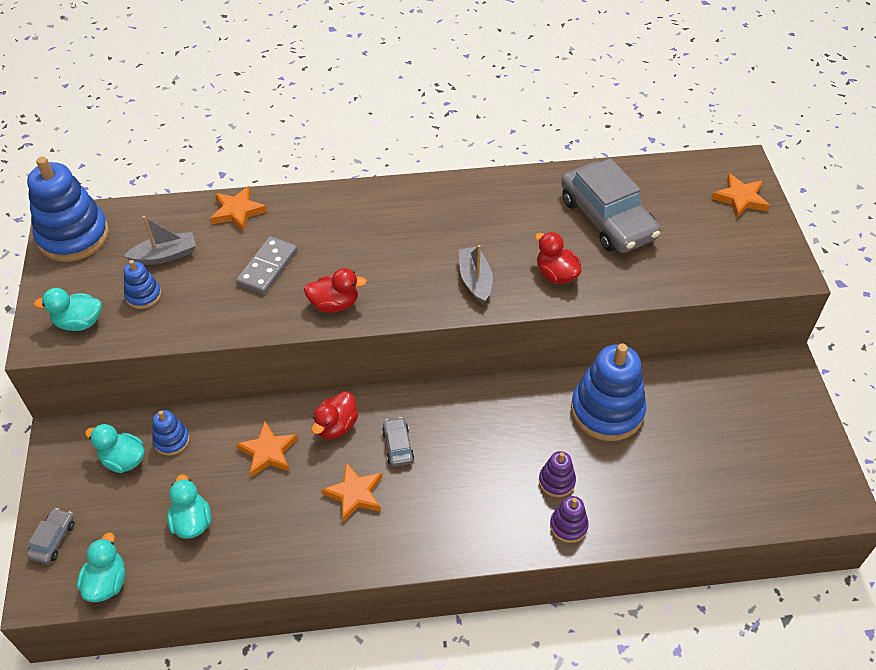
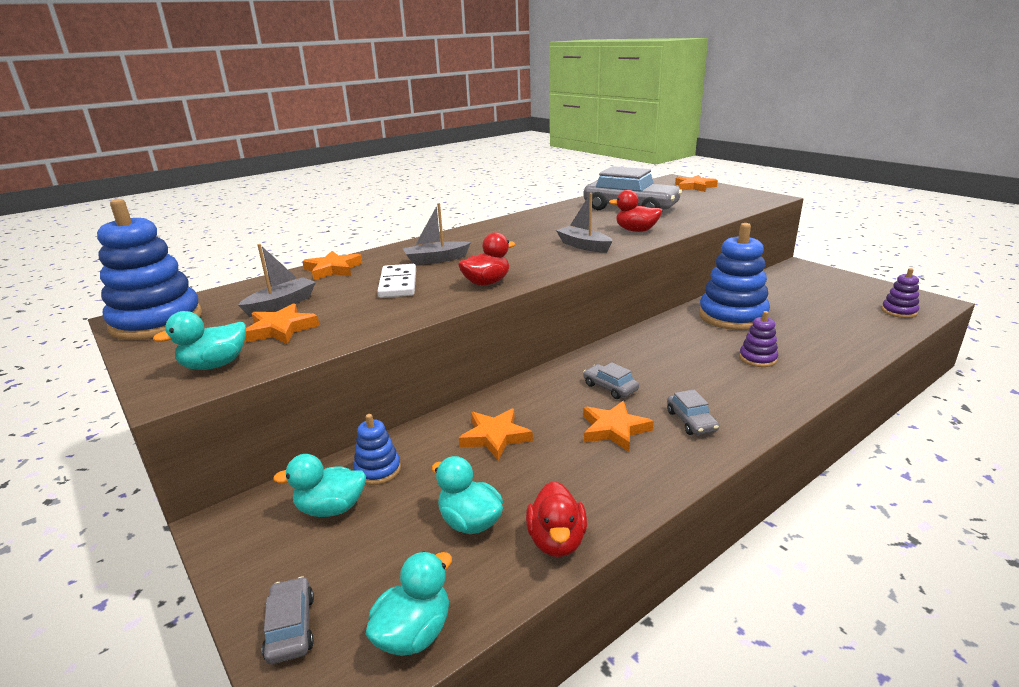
camera: 30 degrees left, 25 degrees down
(107, 582) = (414, 633): turquoise duck -> turquoise duck turned 60 degrees clockwise
(143, 295) = (281, 329): blue stacking toy -> orange star
(267, 267) = (398, 284): grey domino -> white domino
(329, 237) = (436, 259): none -> grey boat
(336, 426) = (540, 397): red duck -> red duck (556, 541)
(418, 519) = (691, 421): none -> grey car
(568, 526) = (805, 376): purple stacking toy -> purple stacking toy (899, 311)

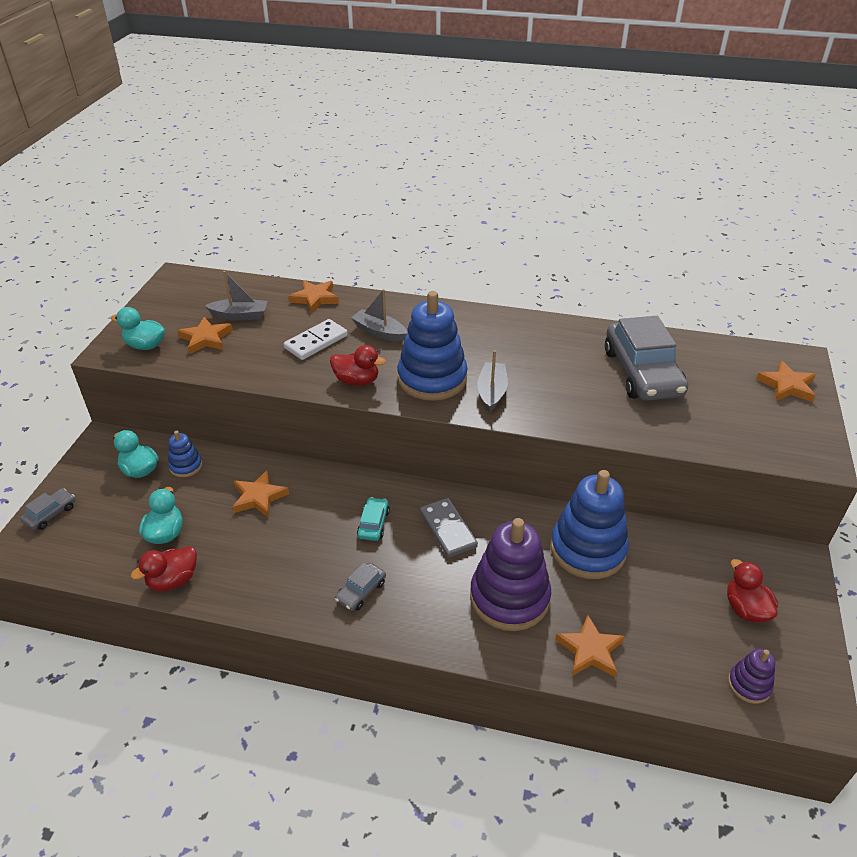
camera: 50 degrees right, 15 degrees up
(157, 322) = (179, 288): blue stacking toy -> blue stacking toy (432, 379)
(414, 633) = (70, 560): turquoise duck -> none
(610, 387) = (373, 524): grey car -> turquoise car
(614, 429) = (314, 552): orange star -> orange star (590, 650)
(636, 230) = (571, 405): red duck -> red duck (745, 609)
(655, 357) = (448, 529): none -> grey domino
(757, 358) = (509, 597): purple stacking toy -> purple stacking toy, size x2.10

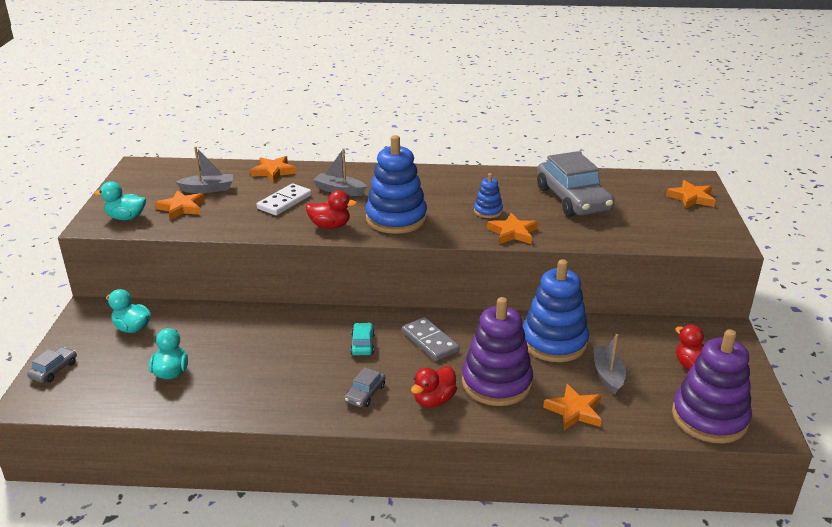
camera: 10 degrees left, 10 degrees down
(173, 580) = (189, 406): red duck -> red duck (434, 400)
(186, 466) = (175, 320): blue stacking toy -> blue stacking toy (488, 211)
(259, 497) = (252, 336): orange star -> orange star (513, 232)
(492, 392) = (450, 223): grey boat -> grey boat (608, 375)
(749, 685) = (709, 418): purple stacking toy -> purple stacking toy, size x2.10

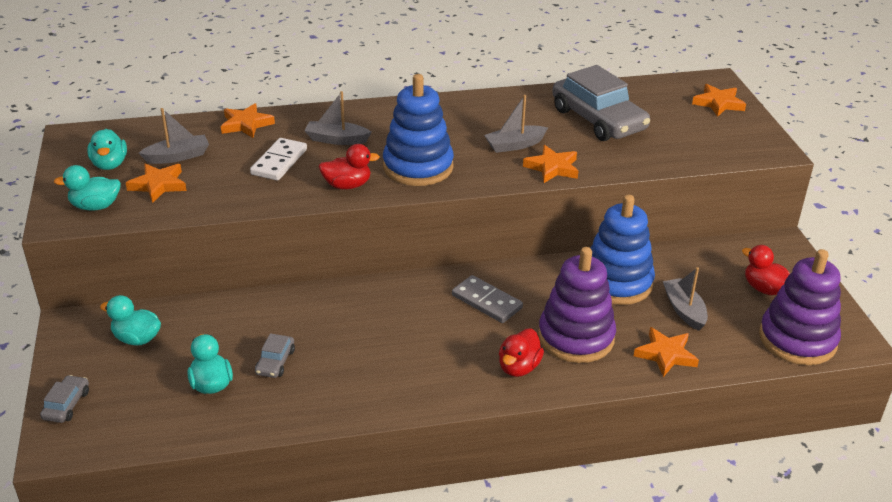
camera: 15 degrees left, 5 degrees up
(154, 189) = (110, 164): none -> turquoise duck
(362, 344) = (415, 317): turquoise car -> none
(365, 393) = (442, 372): grey car -> grey car (275, 362)
(488, 211) = (514, 145): blue stacking toy -> grey boat

